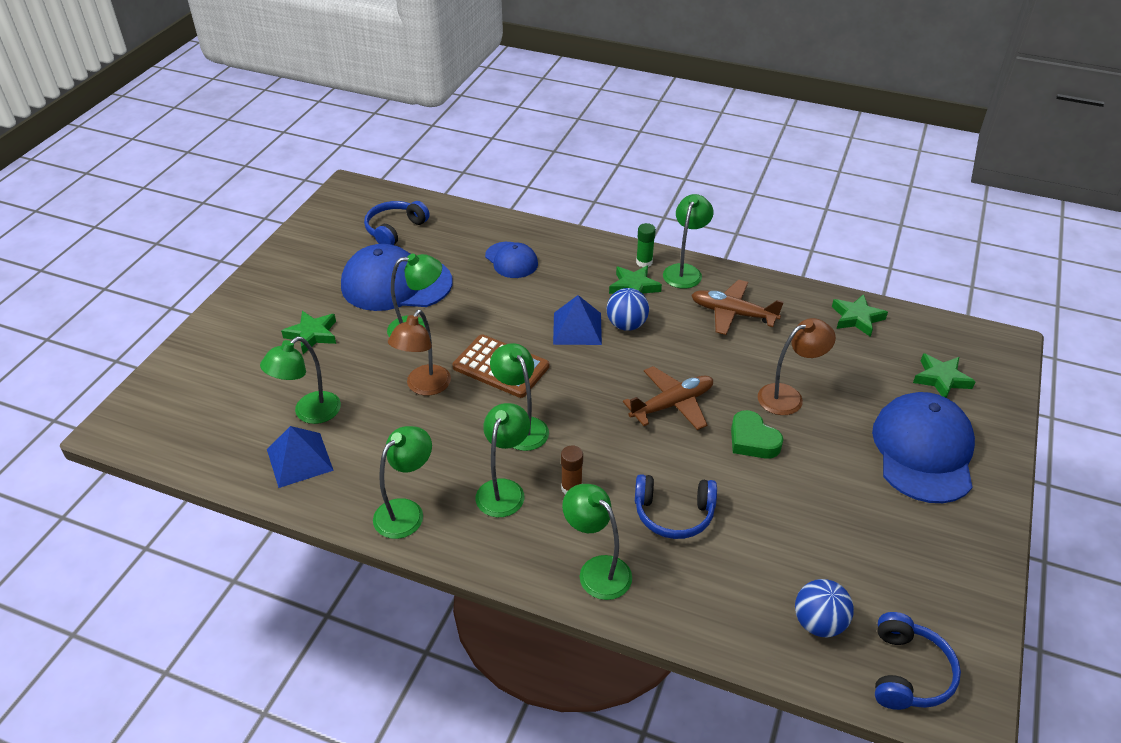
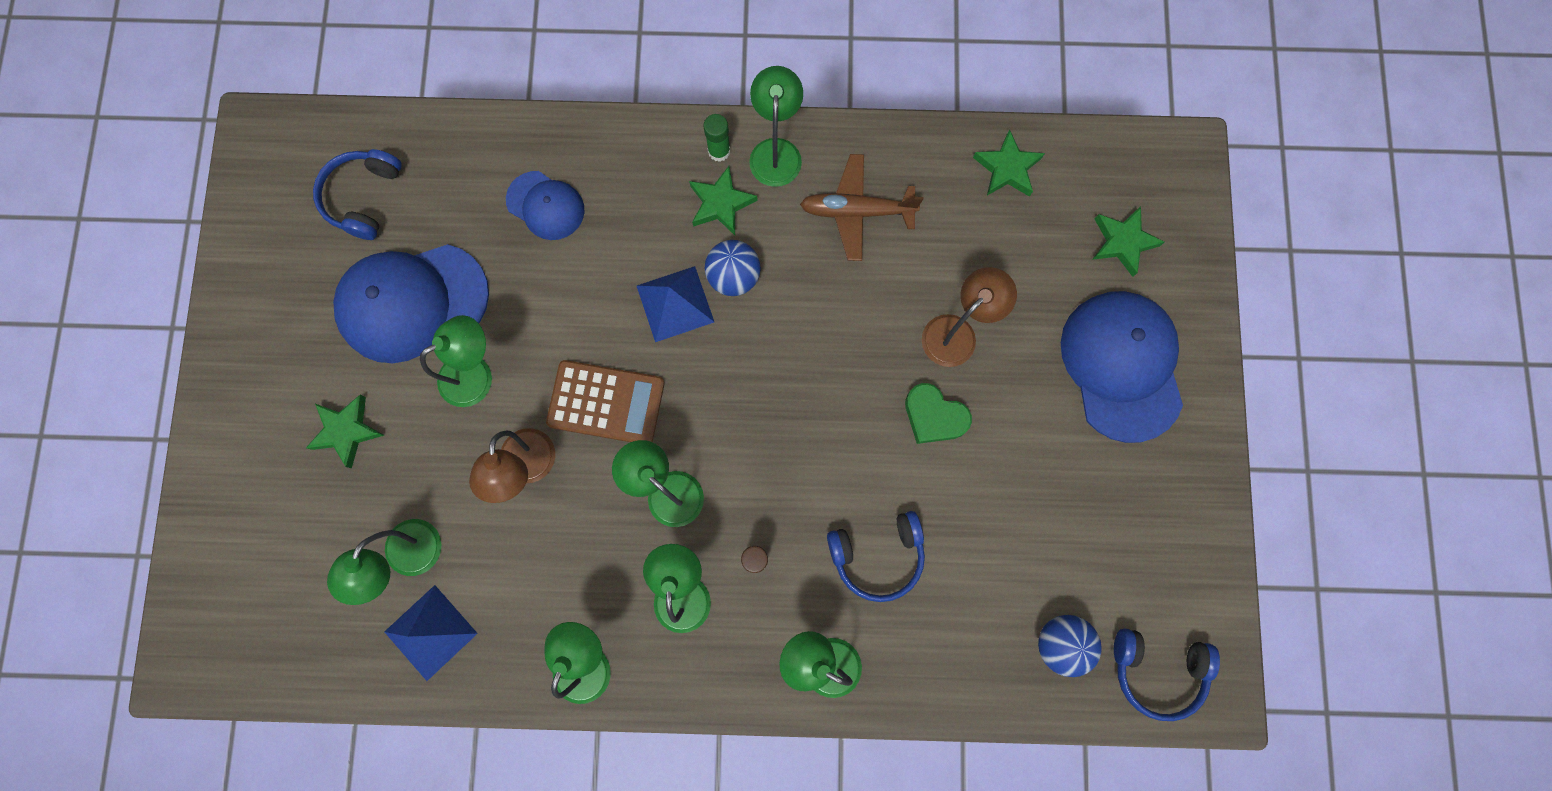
camera: 20 degrees left, 35 degrees up
(672, 404) = (828, 392): brown plane -> none
(908, 672) = (1156, 670): blue headphones -> blue headphones turned 105 degrees clockwise

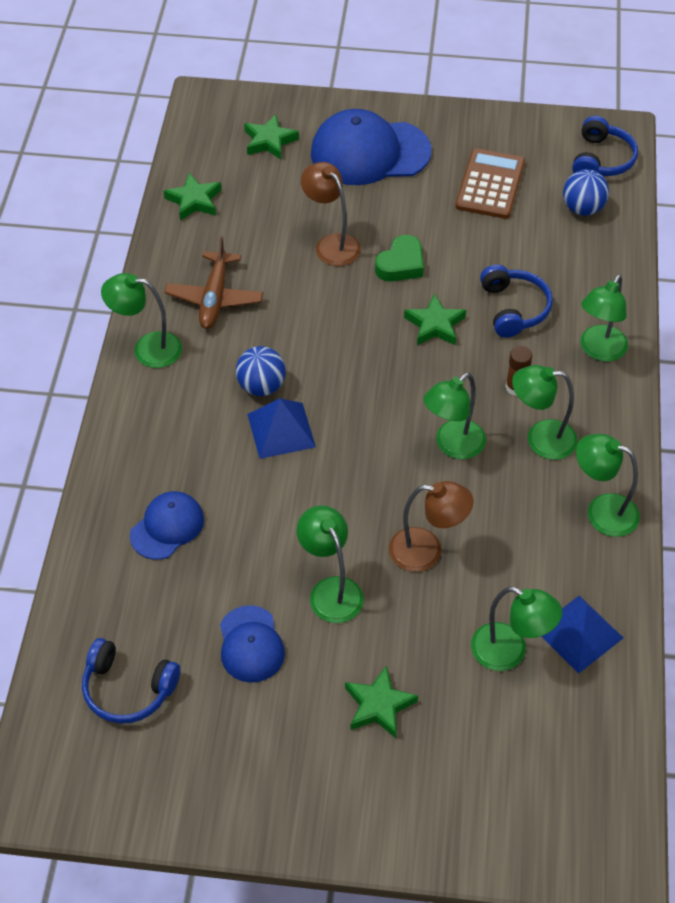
camera: 85 degrees left, 25 degrees down
(412, 303) = (251, 644): blue cap -> blue cap, size x0.55
(606, 402) = (369, 486): brown calculator -> brown calculator (490, 184)
(719, 151) = (138, 389): green glue stick -> none
(721, 203) = (190, 391): green star -> green star (435, 325)

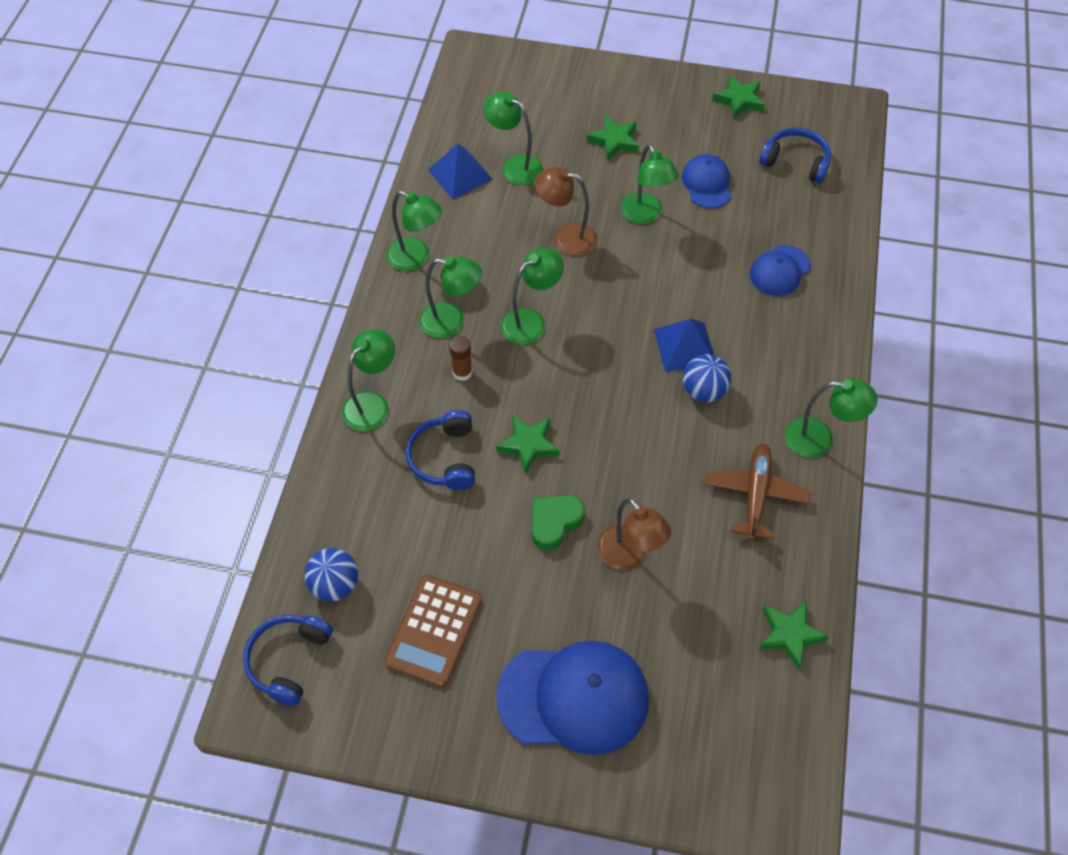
camera: 175 degrees left, 5 degrees up
(269, 141) = (701, 729): green star -> green star (739, 100)

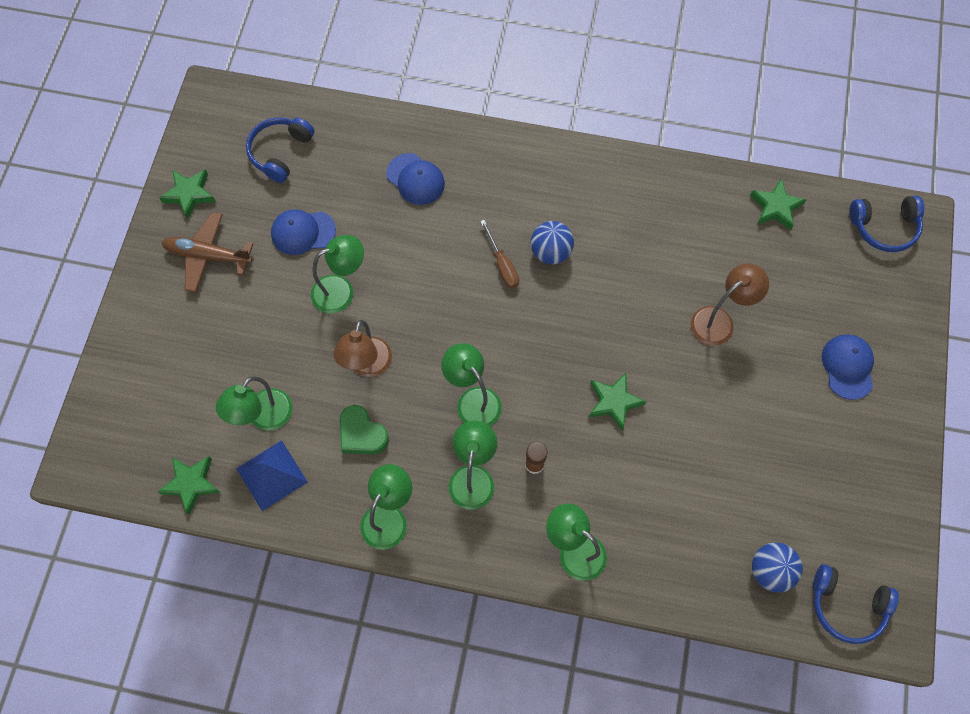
camera: 90 degrees left, 10 degrees up
(434, 631) = (804, 480): brown calculator -> none
(444, 458) = (632, 477): blue headphones -> blue headphones (884, 227)
(554, 522) = (692, 380): green heart -> green heart (362, 434)
(573, 697) = (848, 367): blue cap -> blue cap, size x0.55
(614, 141) = (236, 316): green star -> green star (191, 483)
(684, 346) = (502, 265): blue pyramid -> brown screwdriver
(755, 494) = (653, 220): brown plane -> brown plane (207, 256)
(819, 439) = (597, 167): green lamp -> none

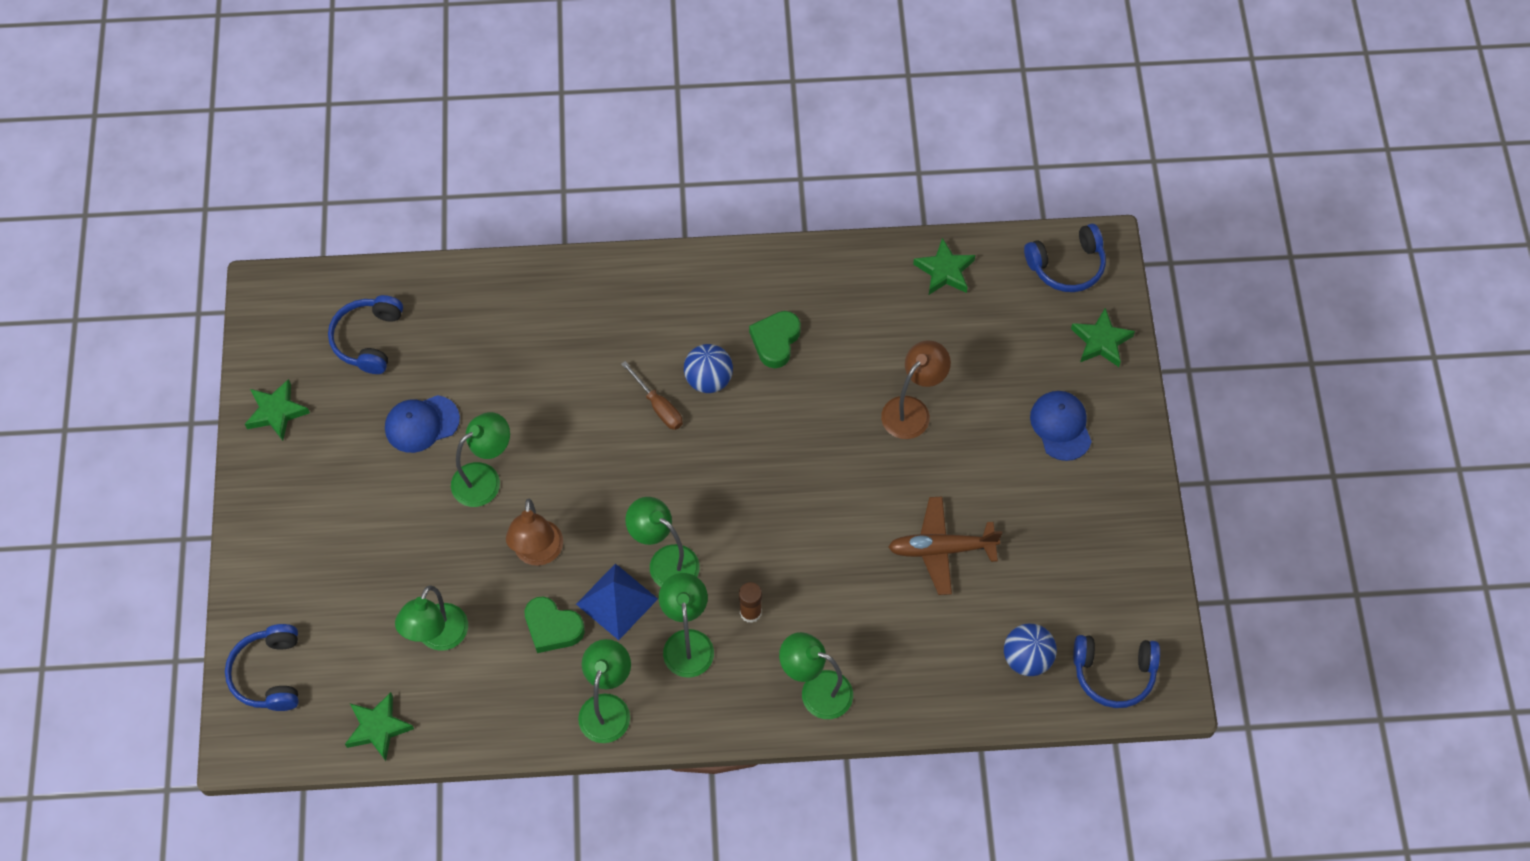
camera: 15 degrees left, 5 degrees down
(117, 413) = (269, 674): none -> blue headphones
(207, 256) = (319, 476): brown plane -> brown plane (941, 549)
(271, 475) = (465, 696): blue pyramid -> blue pyramid (617, 601)
(415, 179) = (534, 333): blue cap -> none
(614, 402) = (819, 525): green star -> green star (1101, 341)
(615, 233) = (775, 341): none -> green heart

